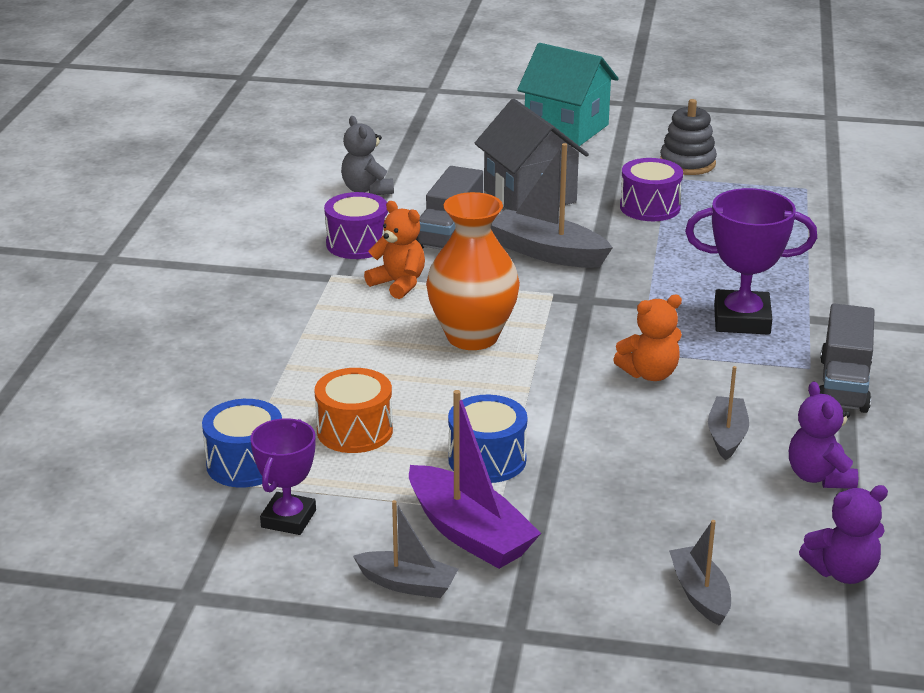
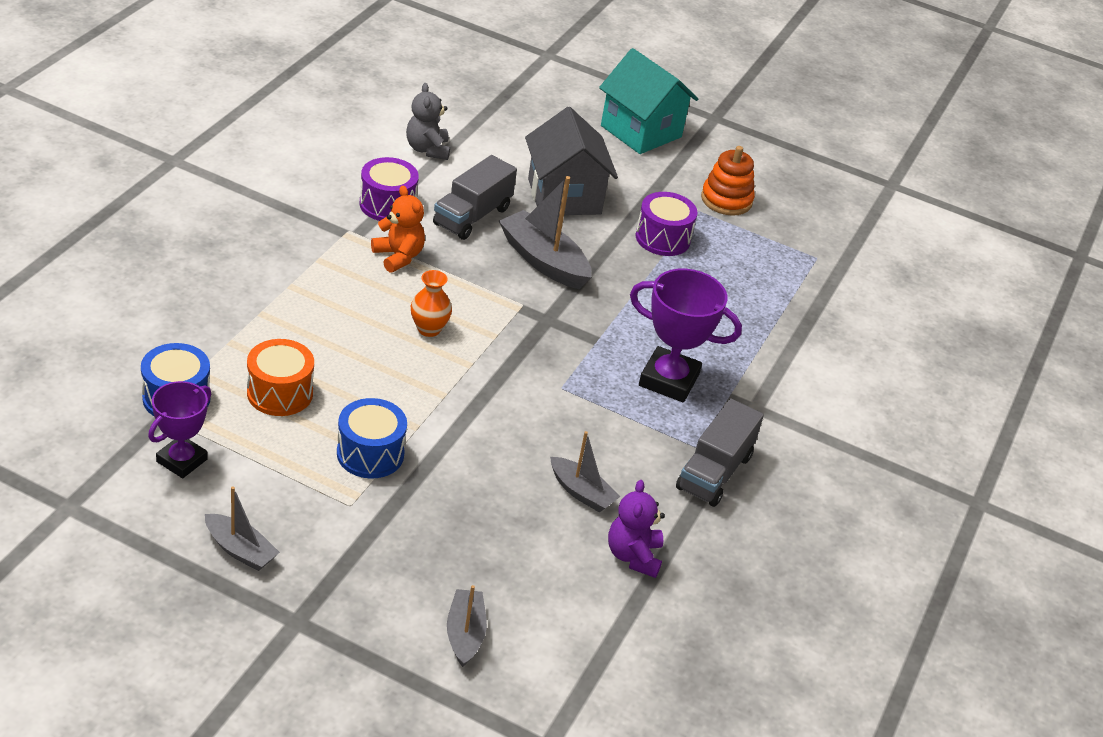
camera: 10 degrees right, 10 degrees up
(469, 533) = (315, 518): purple boat -> none
(472, 337) = (429, 329): orange vase -> orange vase, size x0.51
(650, 374) = (555, 411): orange teddy bear -> none
(687, 163) = (726, 200): grey stacking toy -> orange stacking toy
(727, 436) = (581, 492): grey boat -> grey boat turned 105 degrees clockwise
(842, 572) = (594, 651): purple teddy bear -> none

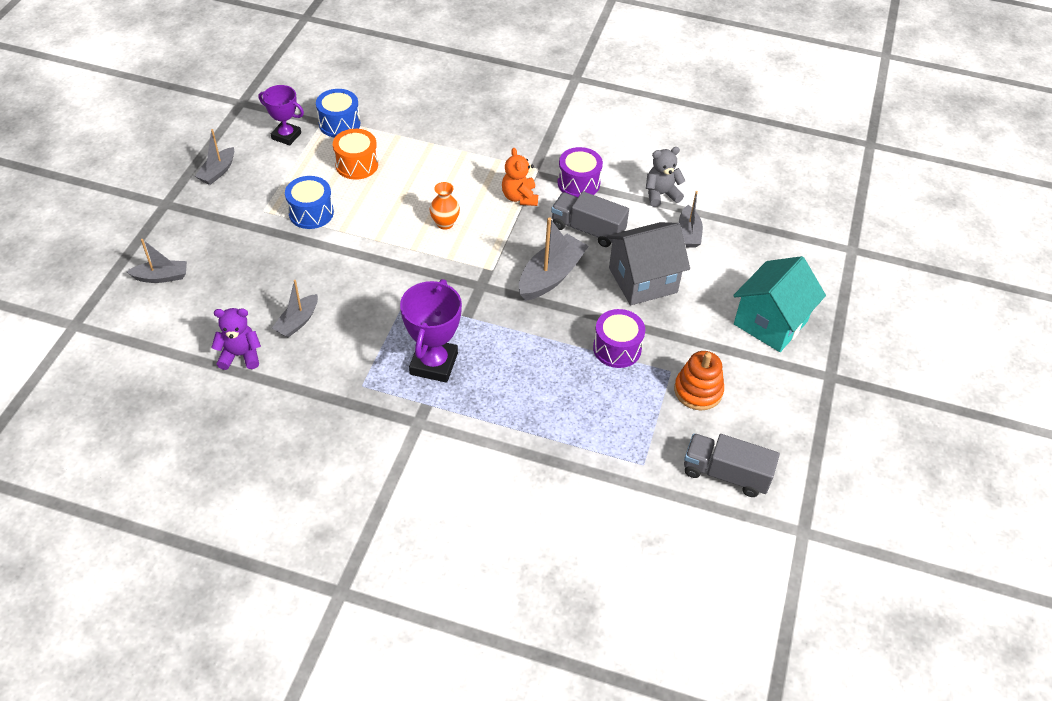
camera: 85 degrees right, 10 degrees up
(398, 256) = (519, 197): orange teddy bear -> orange teddy bear turned 120 degrees clockwise
(497, 147) = (689, 233): none -> grey boat
(714, 472) = (335, 398): grey truck -> grey truck (725, 474)

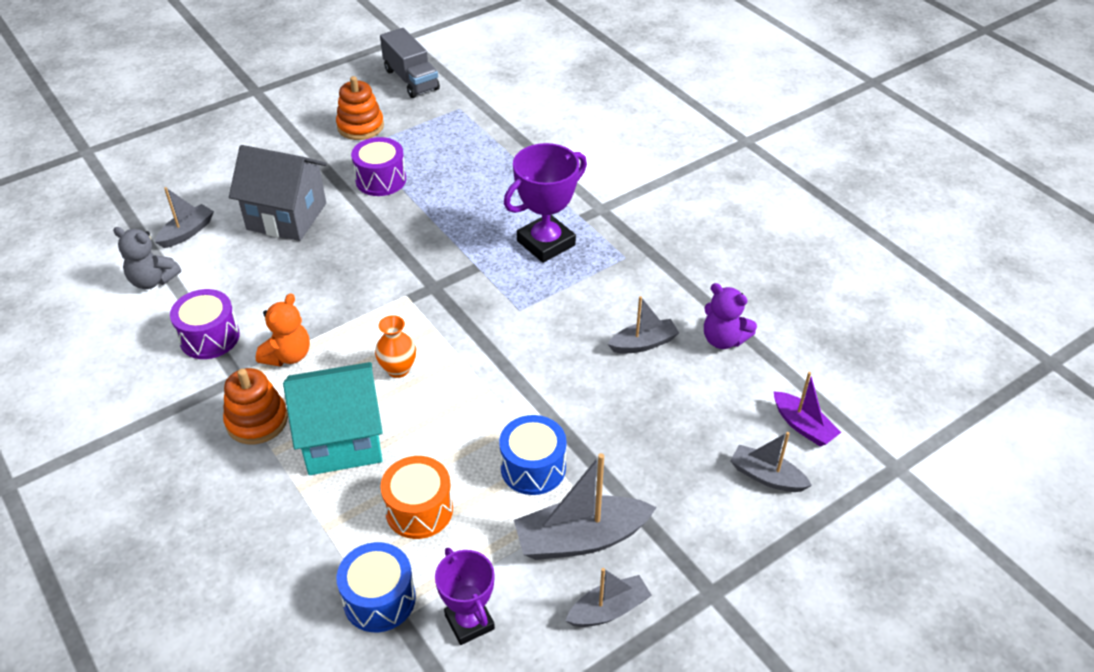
camera: 140 degrees left, 5 degrees down
(151, 320) = (803, 426): none -> purple boat
(493, 159) = (257, 420): none -> orange stacking toy
(551, 276) = (360, 261): grey boat -> grey boat (581, 538)
(587, 229) = (269, 285): grey truck -> none
(770, 323) = (239, 138): turquoise house -> turquoise house (342, 440)

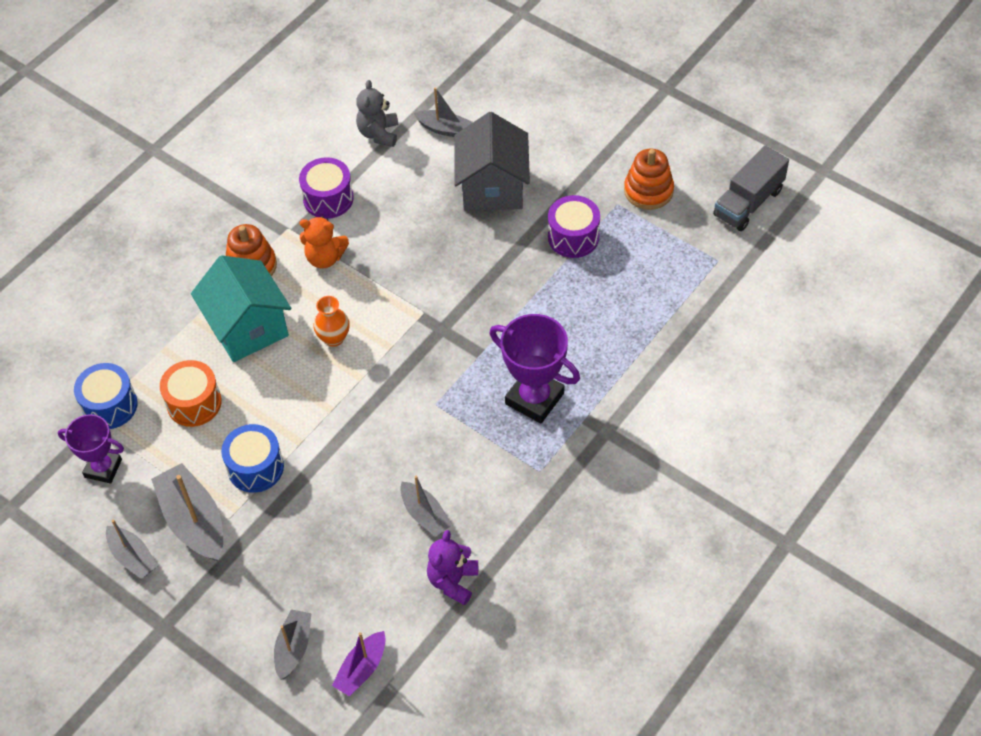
camera: 75 degrees right, 10 degrees up
(469, 622) = (103, 468): purple trophy -> purple trophy turned 60 degrees clockwise

